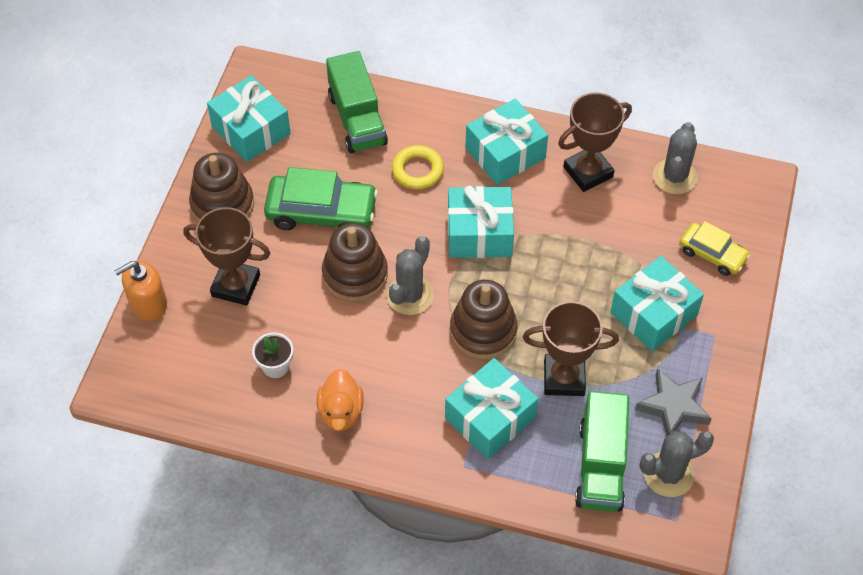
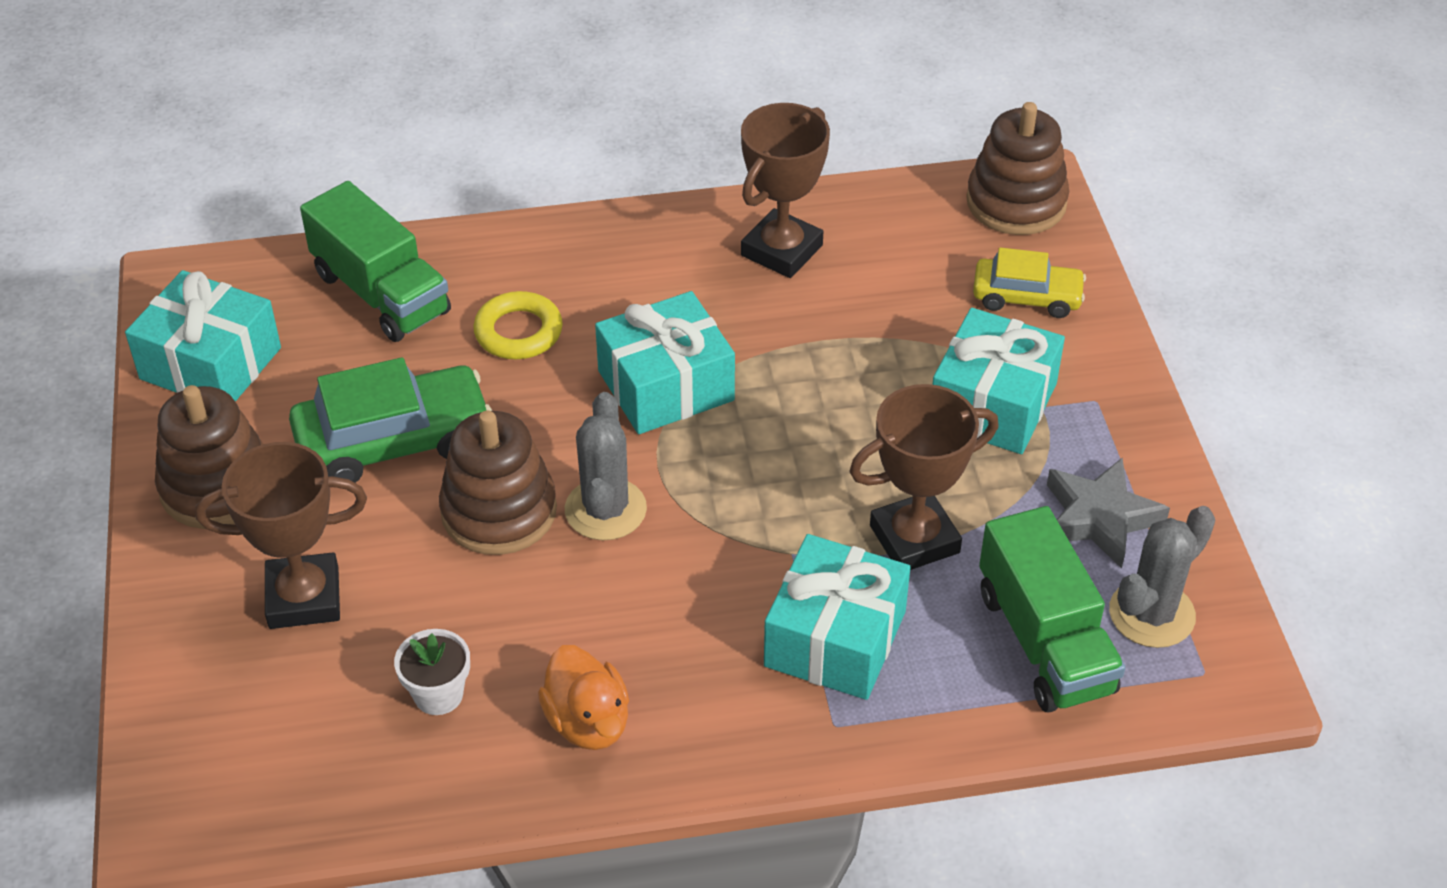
camera: 25 degrees left, 10 degrees down
(148, 304) = (160, 680): orange soap dispenser -> none
(483, 331) = (751, 518): brown stacking toy -> brown stacking toy (1016, 202)
(505, 153) = (642, 265): turquoise gift -> none
(675, 177) = (911, 216): grey cactus -> none

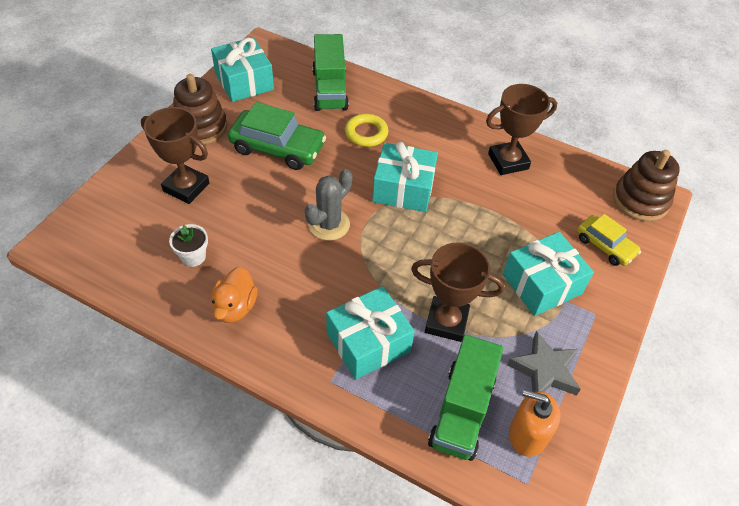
camera: 35 degrees right, 5 degrees up
(499, 511) = (288, 199): brown stacking toy -> none
(1151, 614) = (527, 434): grey cactus -> orange soap dispenser

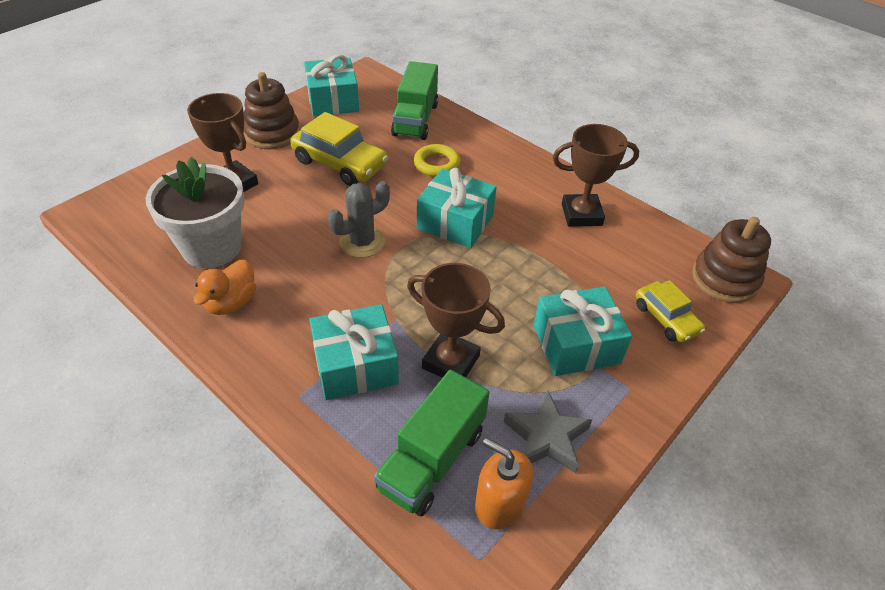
camera: 15 degrees right, 5 degrees down
(193, 257) = (212, 247): white flower pot -> white flower pot, size x2.25
(278, 148) = (340, 163): green car -> yellow car

